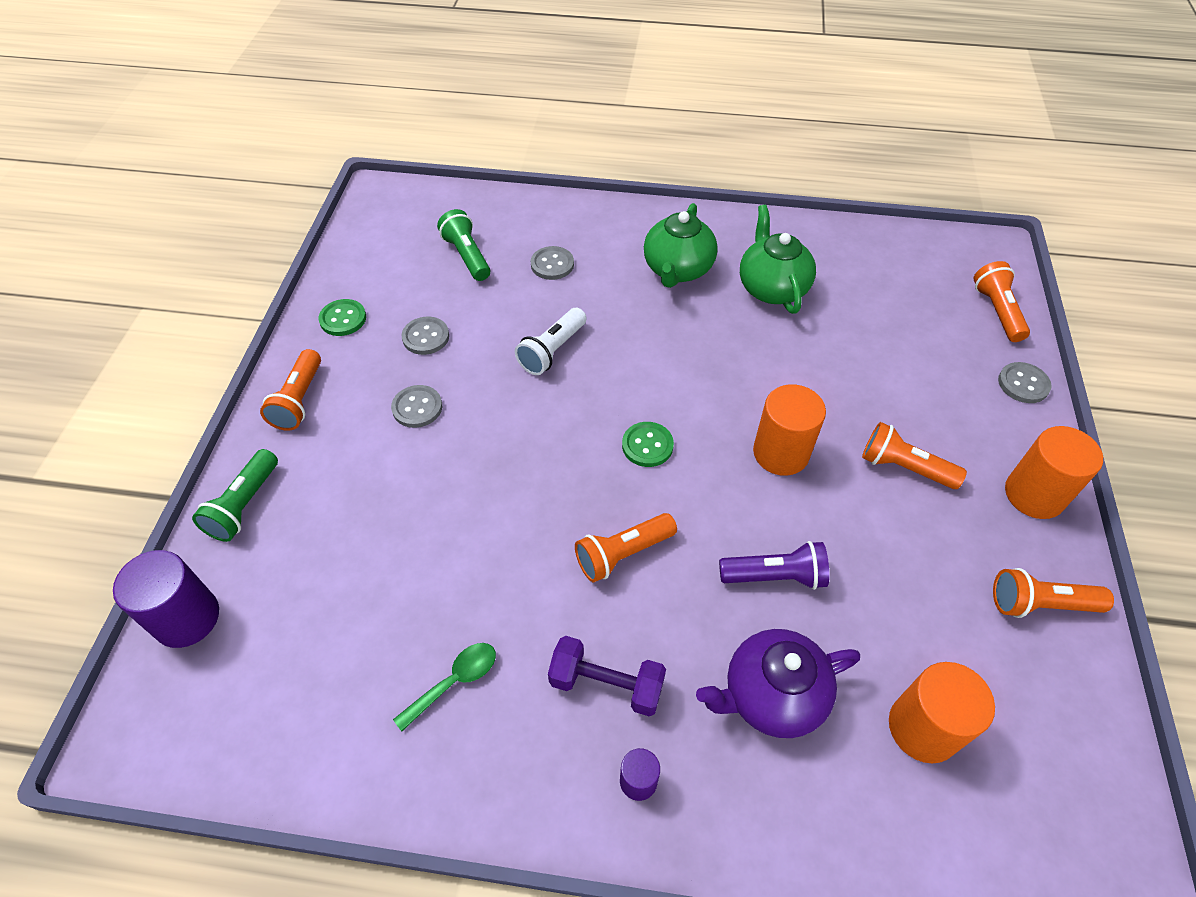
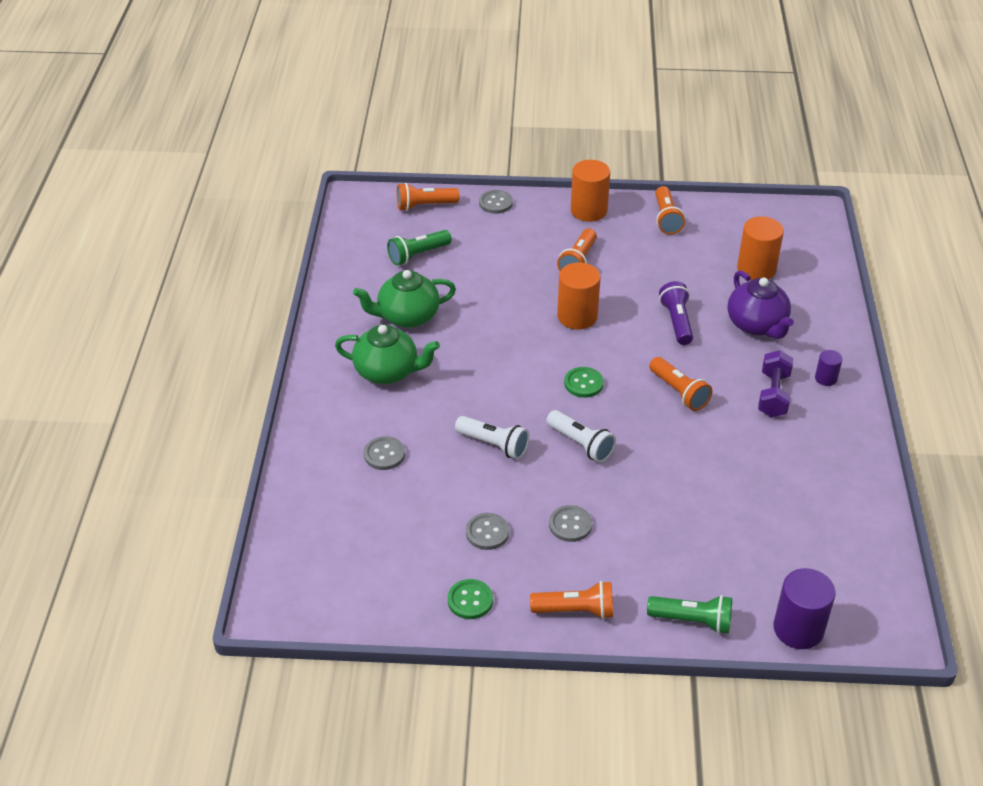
camera: 95 degrees left, 10 degrees down
(454, 681) = (795, 467): green spoon -> none
(467, 256) = (374, 518): green flashlight -> green flashlight (418, 255)
(540, 431) = (581, 444): none -> white flashlight

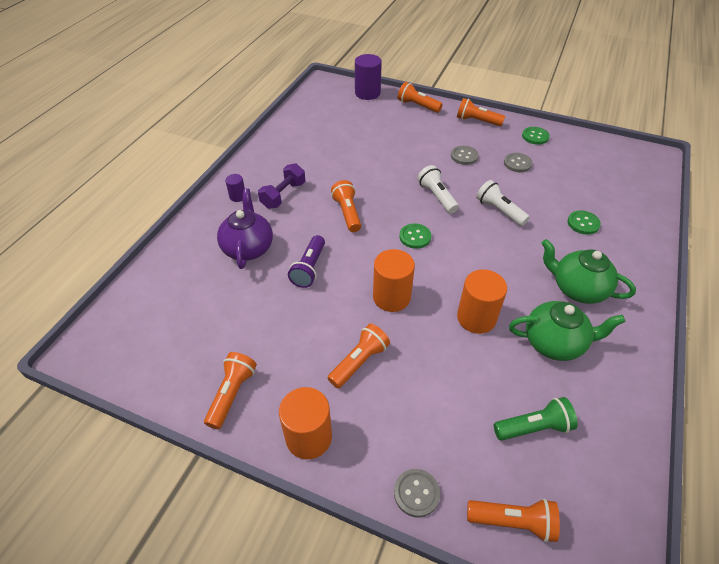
camera: 160 degrees left, 5 degrees up
(384, 454) = (583, 223): grey button -> green button
(692, 621) = (417, 106): green flashlight -> orange flashlight
(756, 269) = (200, 301): orange cylinder -> orange cylinder (476, 318)

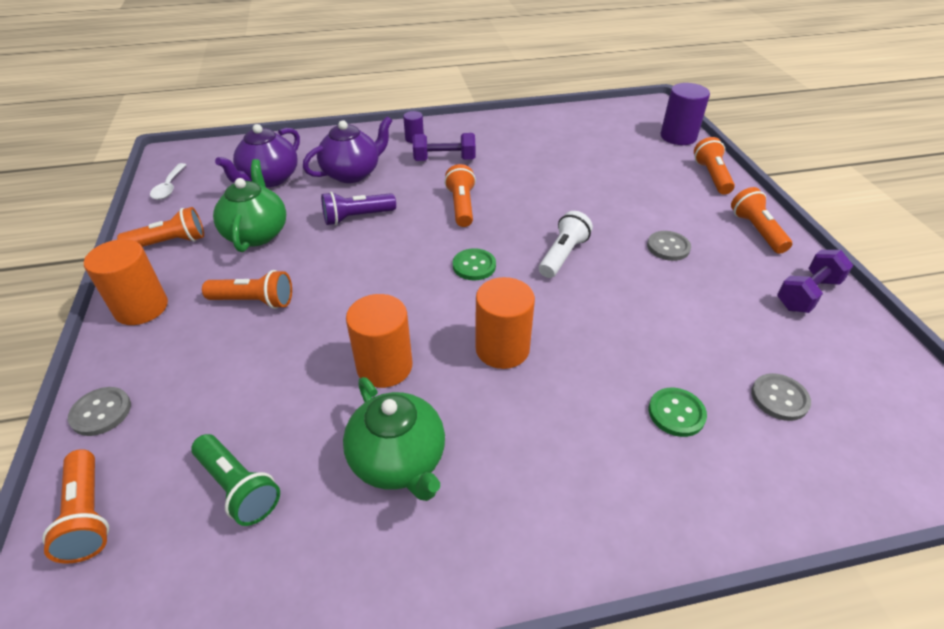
camera: 55 degrees right, 5 degrees down
(138, 371) = (169, 187): none -> white spoon
(201, 298) = (269, 179): none -> purple teapot
(347, 213) = (461, 206): orange flashlight -> orange flashlight turned 45 degrees counterclockwise
(391, 297) = (362, 286): orange cylinder -> orange cylinder (502, 349)
(499, 211) = (600, 316): white flashlight -> none
(517, 163) = (720, 298): grey button -> grey button (779, 398)
(535, 136) = (807, 294): green button -> purple dumbbell
(577, 289) = (526, 452): green teapot -> green teapot (257, 233)

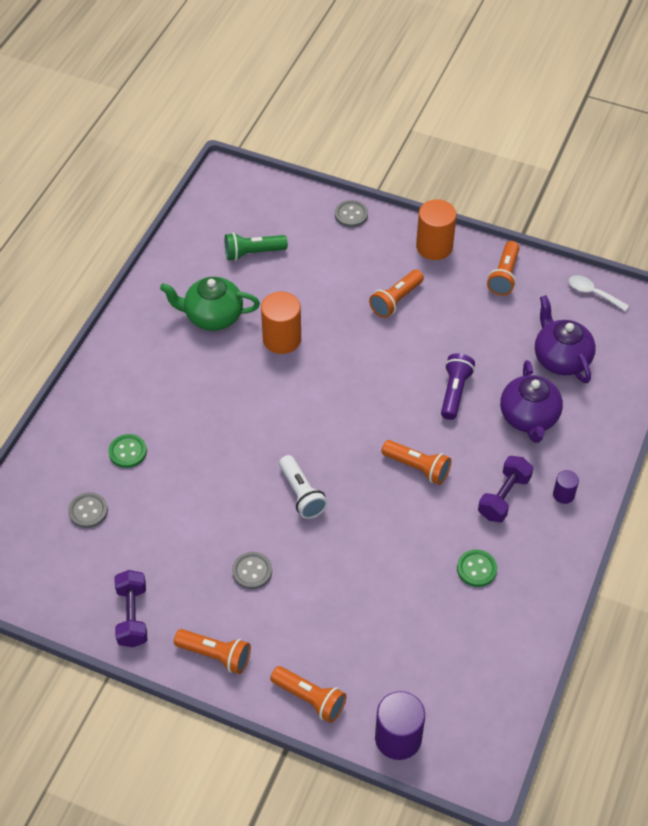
camera: 125 degrees right, 10 degrees up
(88, 515) = (284, 200): orange flashlight -> none
(257, 233) = (479, 325): green teapot -> none
(474, 266) = (335, 432): green button -> green button (476, 569)
(502, 349) = (245, 401): orange cylinder -> none

